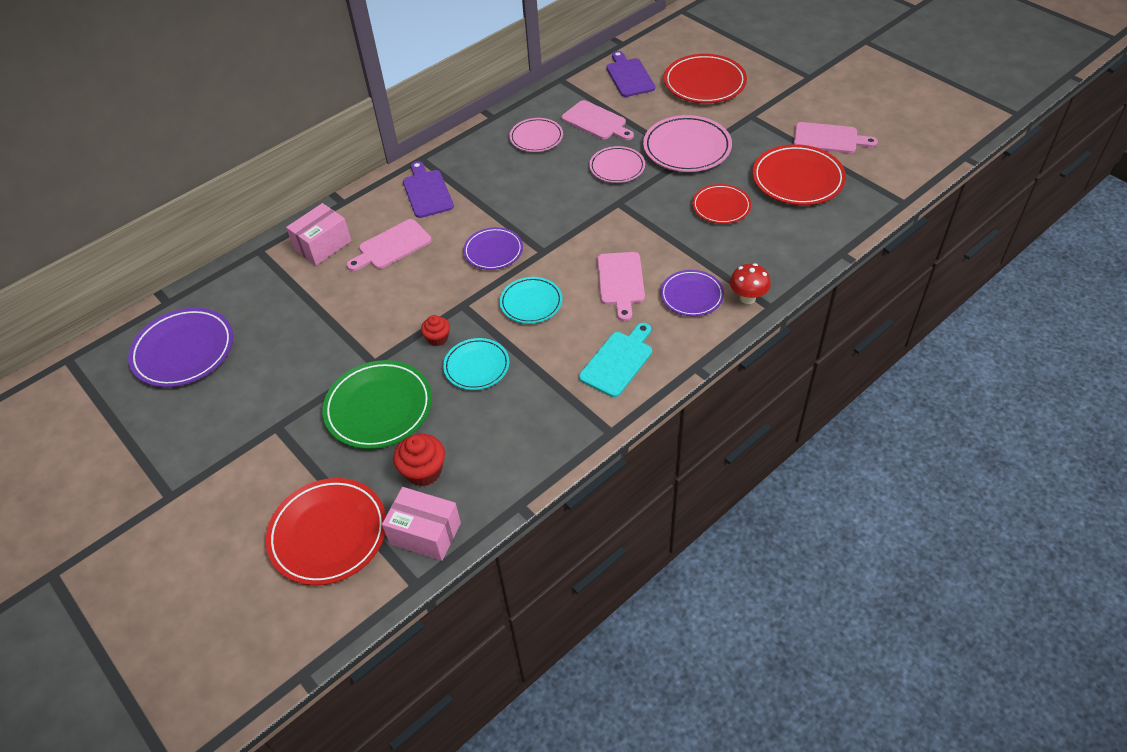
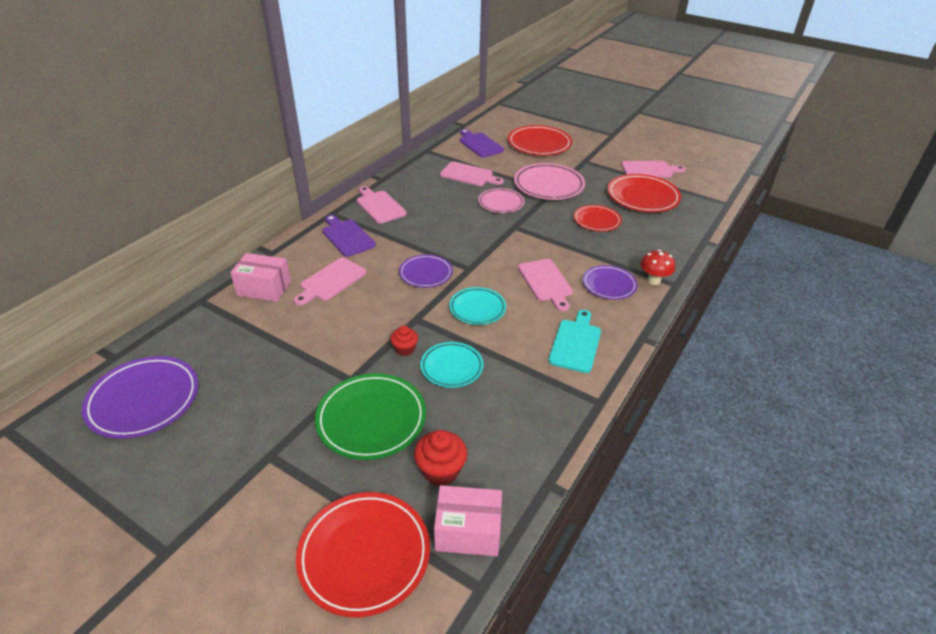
camera: 20 degrees left, 10 degrees down
(323, 245) = (264, 288): pink box -> pink box turned 75 degrees clockwise
(476, 154) = (379, 206): none -> pink cutting board
(536, 138) = (425, 190): pink plate -> none

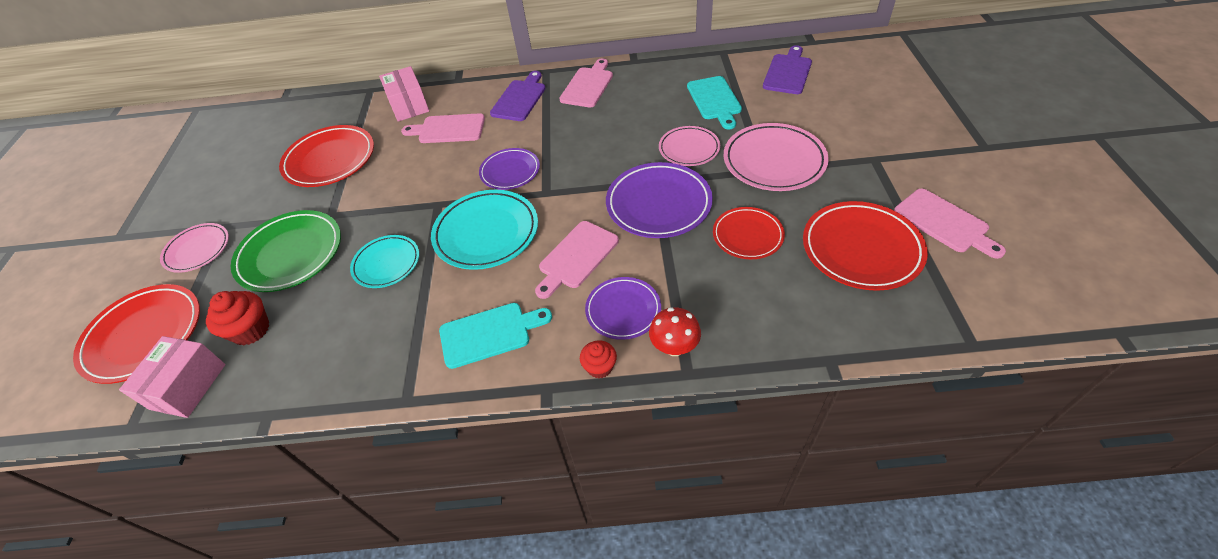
camera: 60 degrees right, 10 degrees up
(144, 400) = (250, 137): purple plate -> purple plate (658, 204)
(281, 484) = (197, 250): none -> pink plate
(405, 349) = (390, 222): red cupcake -> red cupcake (599, 367)
(468, 531) = (188, 386): pink box -> pink box turned 45 degrees clockwise
(469, 175) = (714, 100): pink cutting board -> turquoise cutting board
(477, 308) = (486, 233): turquoise plate -> turquoise plate, size x1.60
(539, 144) = (857, 107): red plate -> red plate (330, 160)

